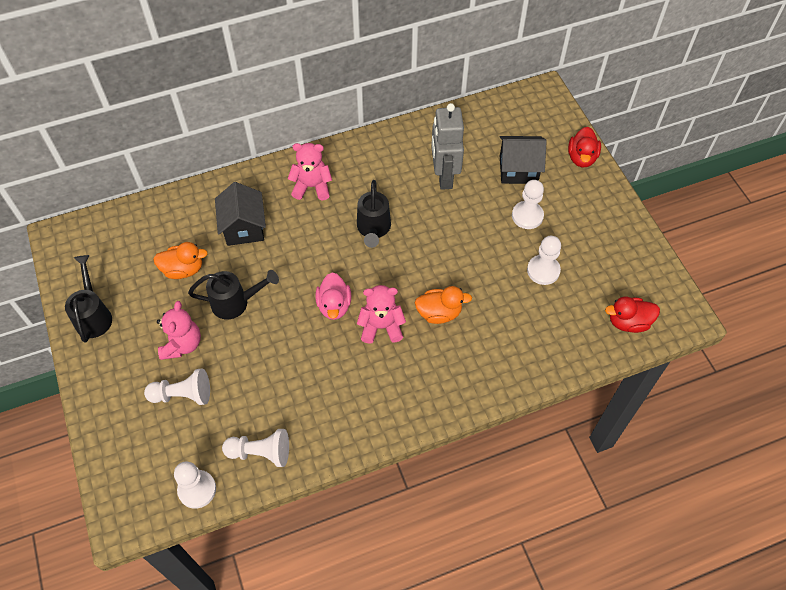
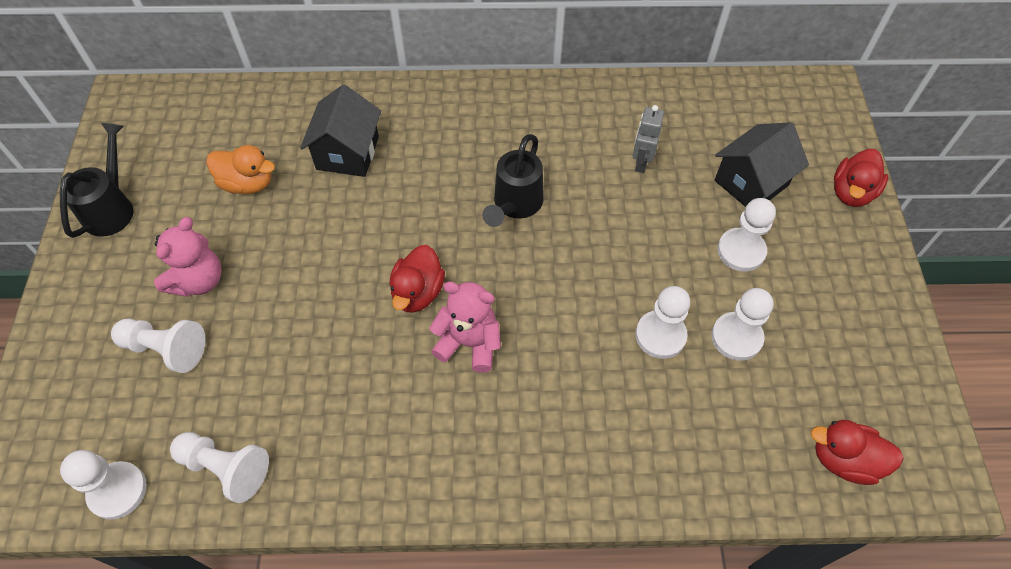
camera: 20 degrees right, 0 degrees up
(235, 302) = (291, 247): black watering can -> none
(312, 187) = (458, 126): pink teddy bear -> none
(334, 305) = (418, 292): pink duck -> red duck
(439, 313) = (559, 350): orange duck -> none
(444, 176) = (641, 162): grey robot -> grey robot, size x0.54
(497, 284) = (660, 335): none -> white pawn
(518, 169) = (751, 183): black house -> black house turned 60 degrees counterclockwise

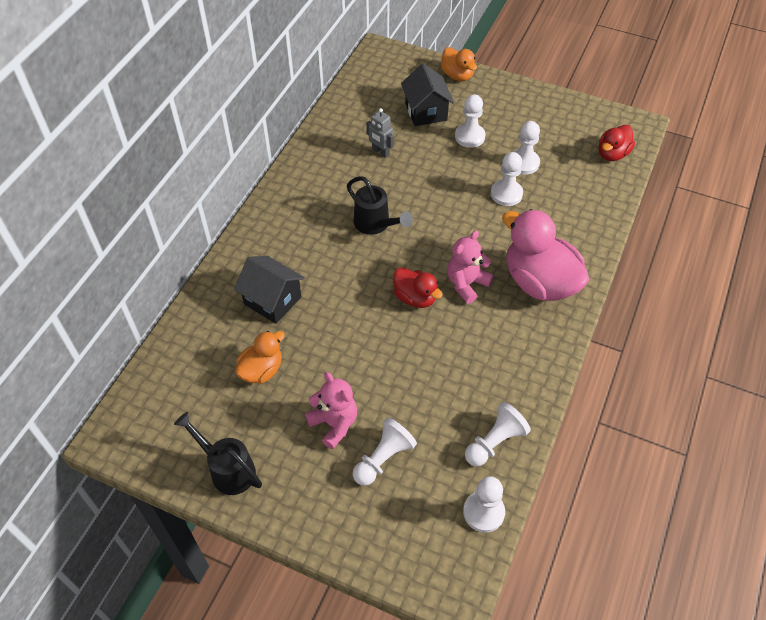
camera: 65 degrees left, 5 degrees down
(518, 435) = (539, 282): none -> pink duck
(851, 192) = (457, 75): red duck -> orange duck

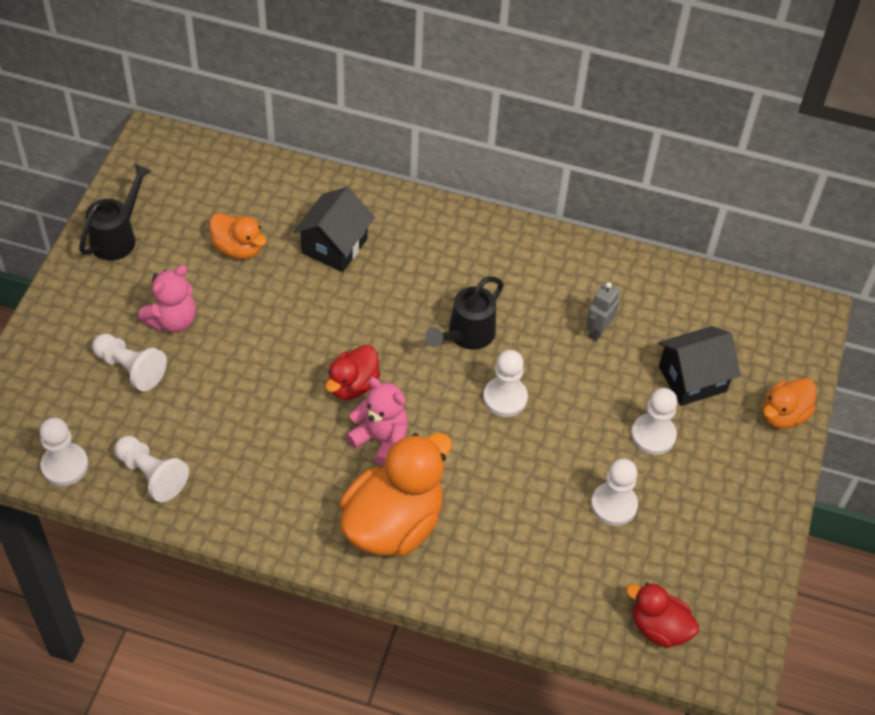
camera: 80 degrees right, 0 degrees up
(506, 194) = (547, 483): white pawn -> white pawn (505, 398)
(539, 282) = (393, 523): pink duck -> orange duck

